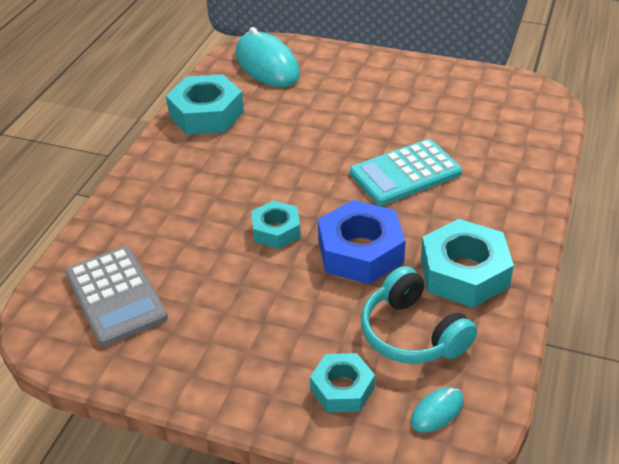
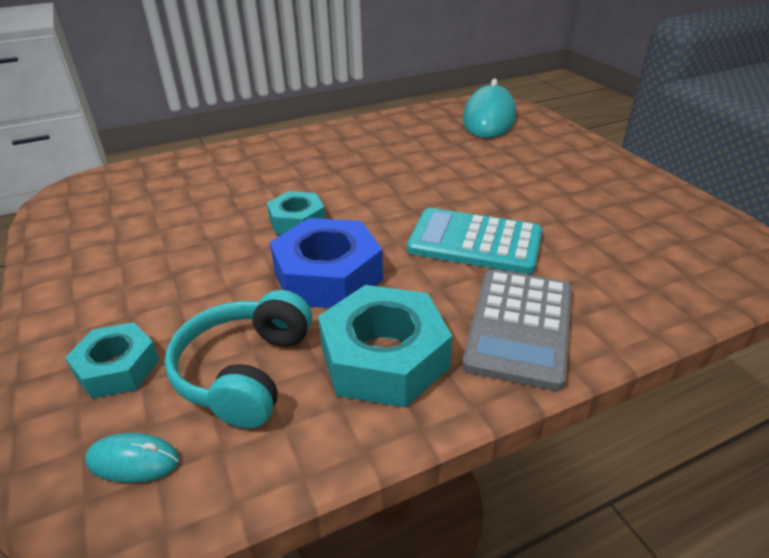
camera: 45 degrees right, 5 degrees down
(116, 296) = (136, 198): grey calculator -> grey calculator (520, 327)
(206, 114) = (389, 128): turquoise nut -> none

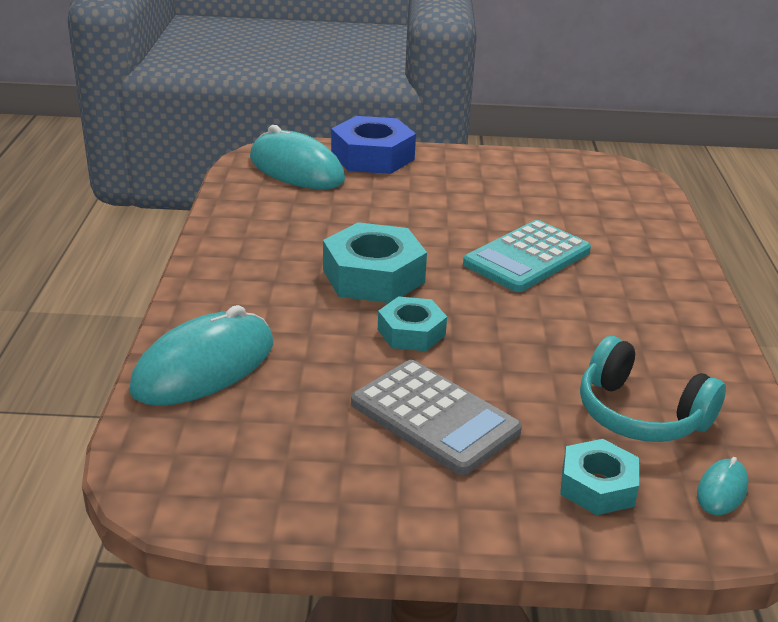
camera: 65 degrees left, 5 degrees down
(202, 167) = (204, 367): none -> turquoise mouse
(328, 276) = (526, 340): blue nut -> blue nut (372, 157)
(384, 358) = (657, 345): turquoise nut -> turquoise nut (373, 276)
(520, 327) = (652, 280): grey calculator -> grey calculator (434, 417)

